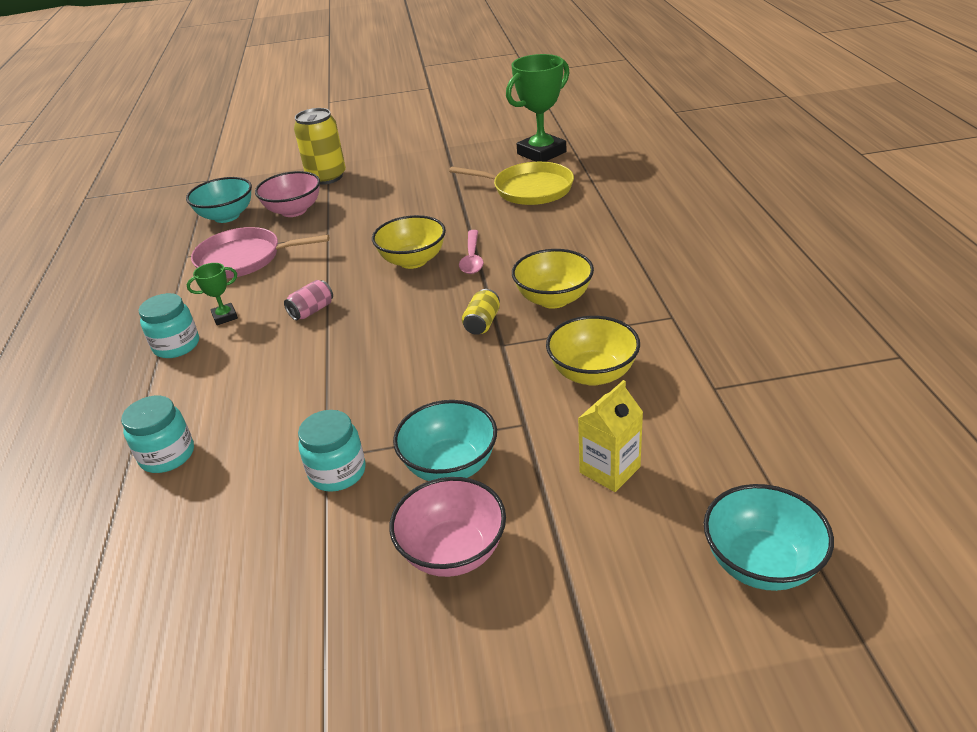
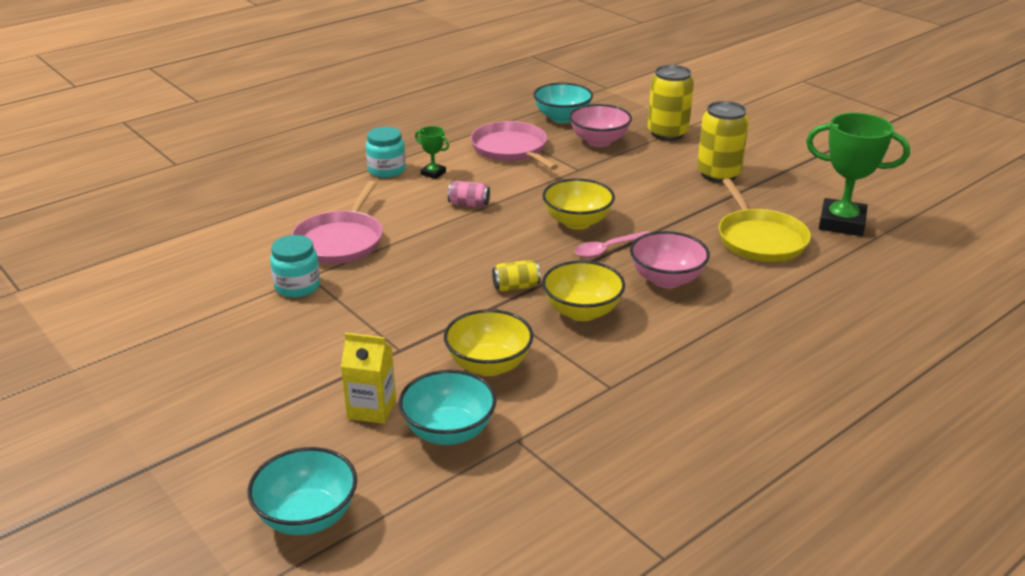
camera: 55 degrees right, 5 degrees down
(167, 455) = (276, 216): turquoise jar -> none
(280, 415) = (340, 241): none -> pink pan
(418, 176) = (718, 174): none -> yellow can
(450, 465) = (332, 331): turquoise bowl -> turquoise bowl (448, 431)
(453, 551) = (247, 362): pink bowl -> pink bowl (666, 279)

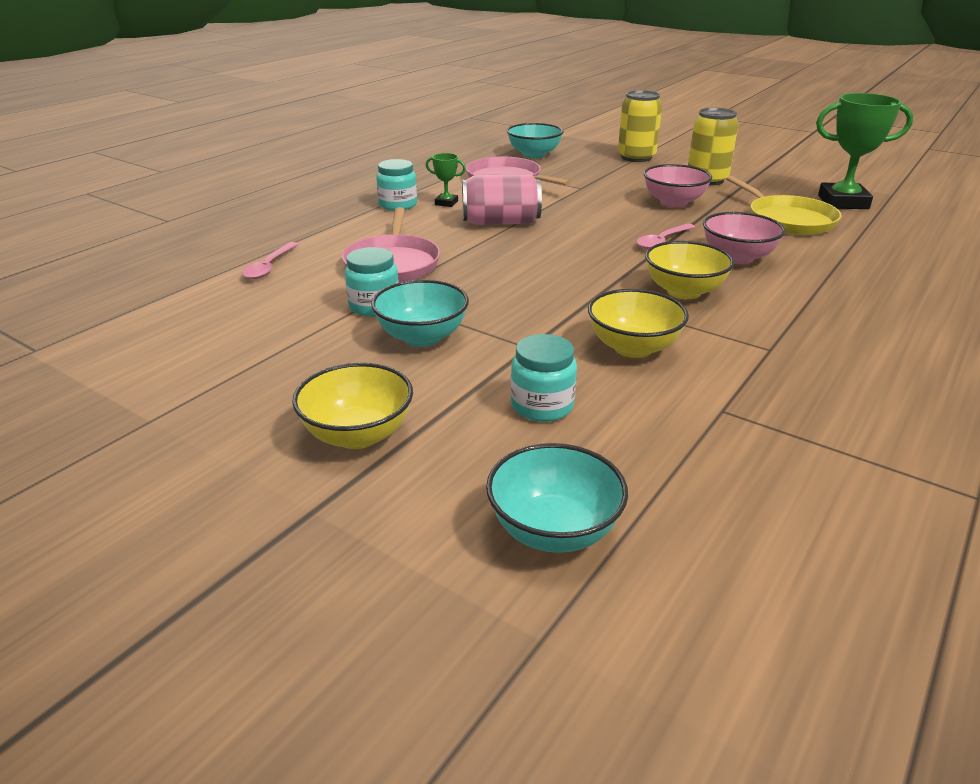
camera: 15 degrees left, 0 degrees up
(234, 230) = (269, 267): none -> pink spoon
(371, 409) = (542, 406): yellow carton -> turquoise jar
(448, 431) = (644, 414): turquoise bowl -> turquoise bowl (422, 337)
(469, 204) = (501, 222): pink can -> pink can, size x1.93
(516, 287) = (602, 280): yellow can -> none
(577, 222) = (615, 225): yellow bowl -> yellow bowl (358, 435)
(599, 141) = (581, 167): pink bowl -> pink bowl (673, 202)

